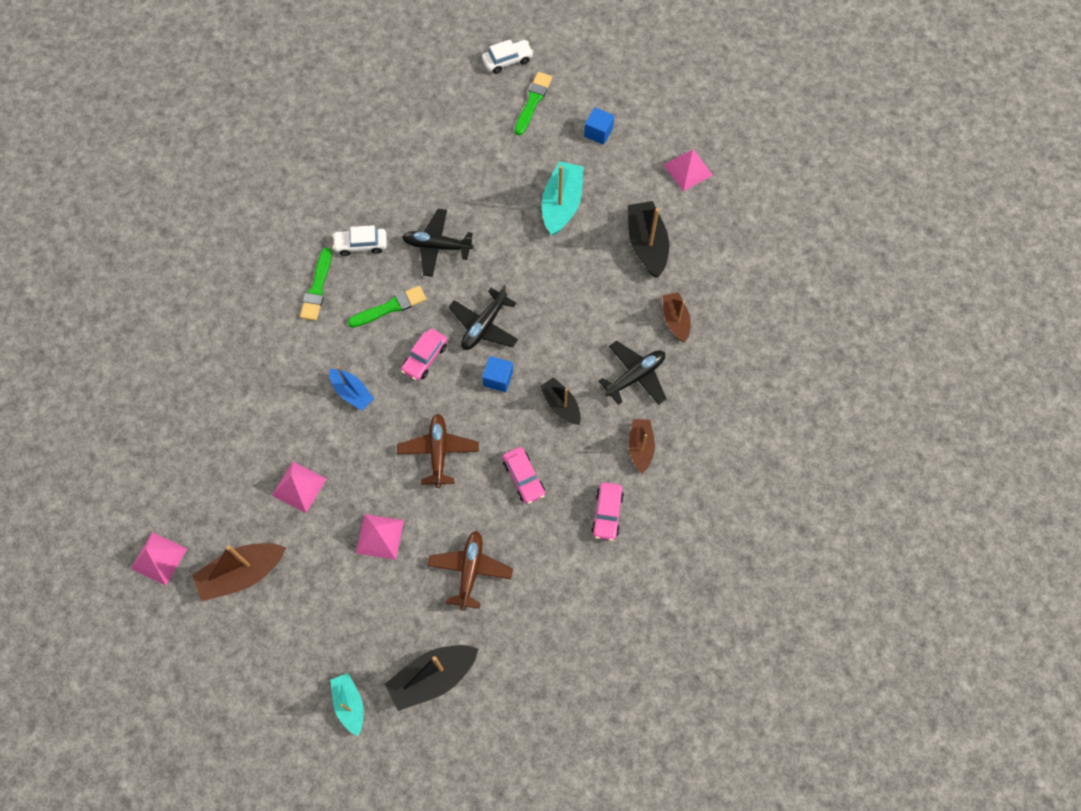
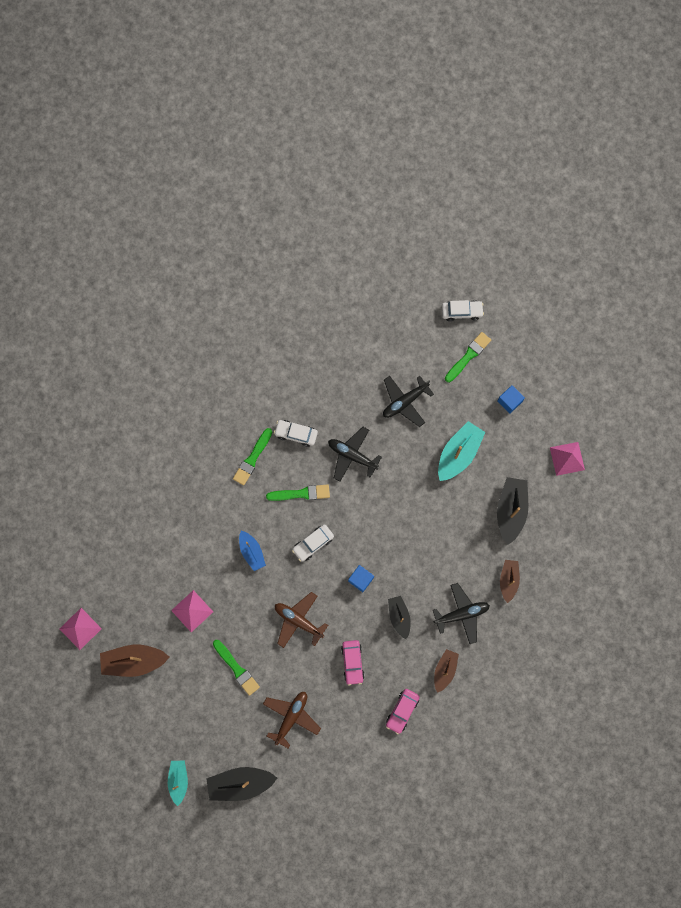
camera: 20 degrees right, 10 degrees up
(379, 536) = (236, 668): pink pyramid -> green brush
(425, 358) = (313, 543): pink car -> white car
(438, 452) = (298, 620): brown plane -> brown plane turned 75 degrees counterclockwise
(484, 325) = (365, 533): black plane -> black plane (405, 402)

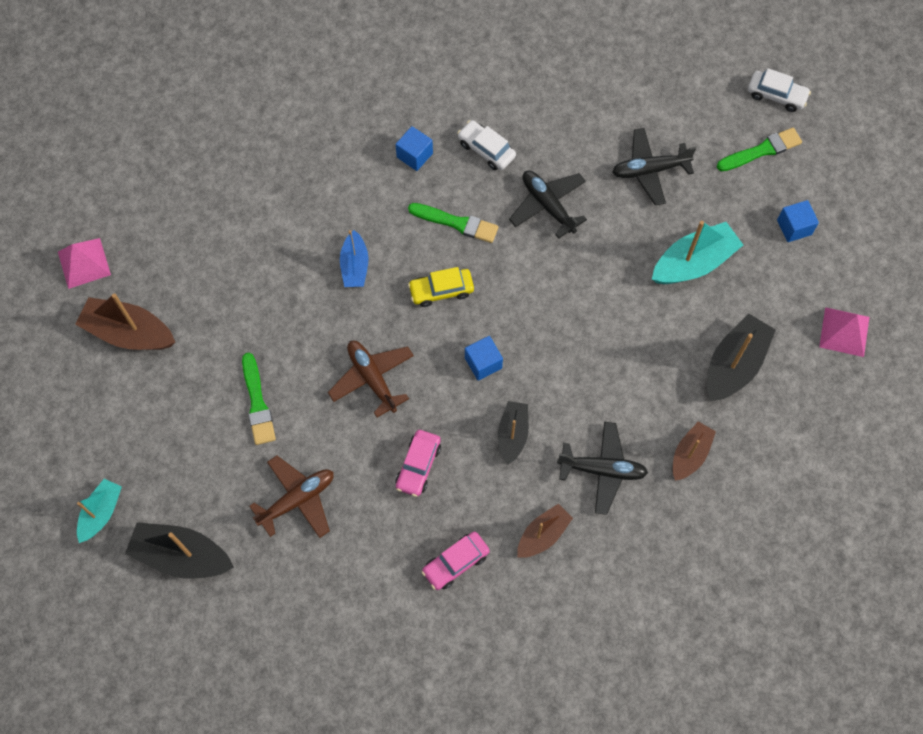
camera: 25 degrees right, 10 degrees down
(192, 611) = (238, 304): pink pyramid -> none
(252, 458) = (414, 155): green brush -> blue cube
(313, 543) = (441, 291): white car -> yellow car

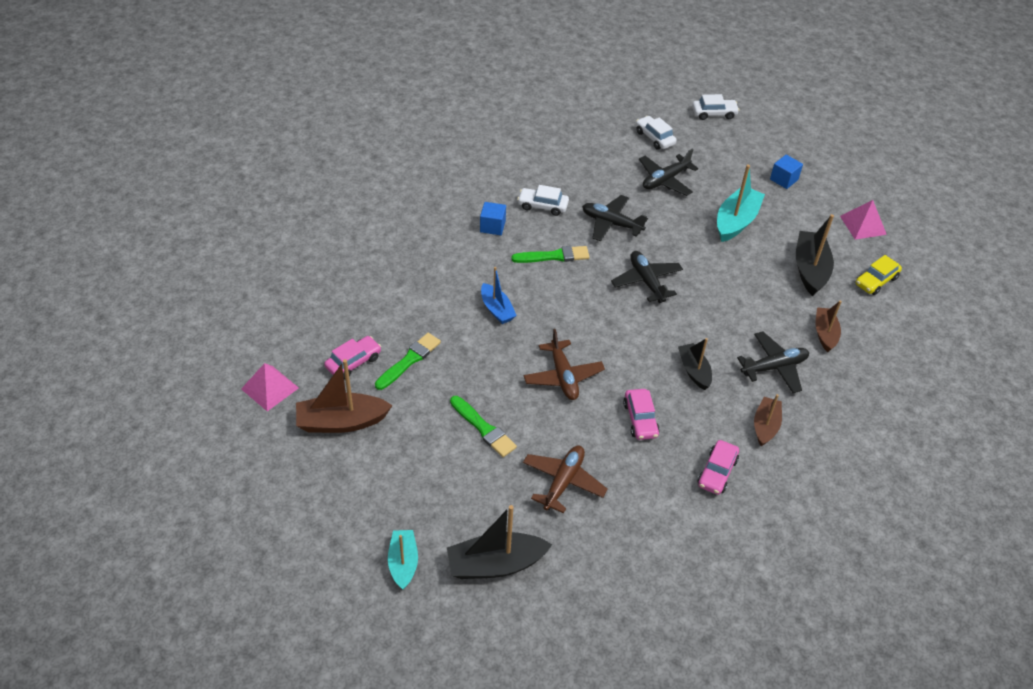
camera: 30 degrees left, 20 degrees down
(177, 268) = (353, 362): none -> pink car
(372, 378) = (563, 376): brown plane -> brown plane turned 135 degrees counterclockwise
(441, 291) = (573, 301): yellow car -> yellow car (876, 281)
(483, 363) = (638, 334): blue cube -> none
(536, 300) = (646, 281): none -> black plane
(678, 104) = (654, 138): none -> white car
(761, 150) = (729, 145): green brush -> green brush (409, 360)

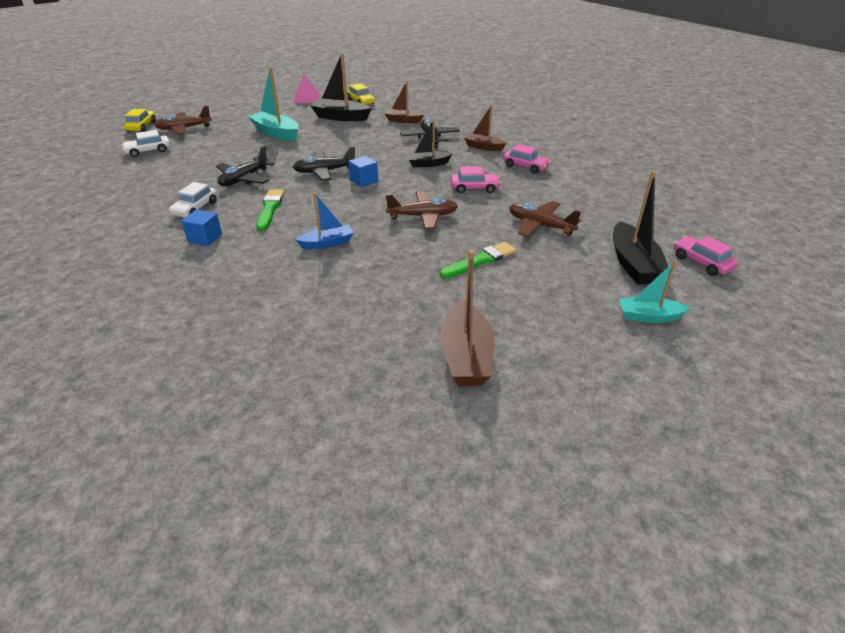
camera: 80 degrees left, 10 degrees down
(270, 388) = (402, 424): pink pyramid -> none
(353, 362) = (374, 344): pink car -> pink car (701, 262)
(409, 360) = (382, 302): green brush -> none
(665, 180) = (207, 152): black plane -> none
(714, 113) = (142, 127): white car -> yellow car
(721, 145) = (184, 129): none -> brown plane
(784, 179) = (242, 114): blue cube -> blue cube (364, 181)

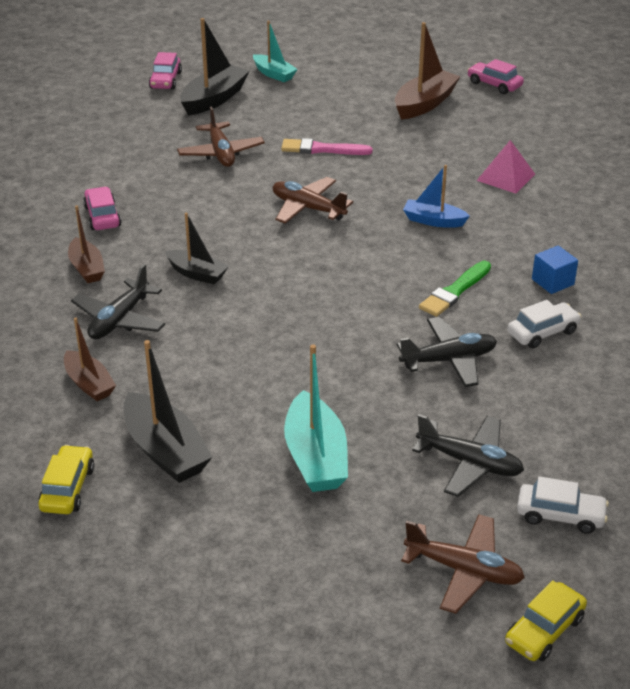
camera: 140 degrees left, 0 degrees up
(306, 98) = (142, 568): pink pyramid -> pink pyramid (506, 177)
(324, 171) = (334, 323): black plane -> black plane (469, 463)
(364, 181) = (306, 284): blue cube -> none
(474, 188) = (206, 216): pink car -> pink car (494, 84)
(480, 261) = (322, 149): green brush -> pink brush

